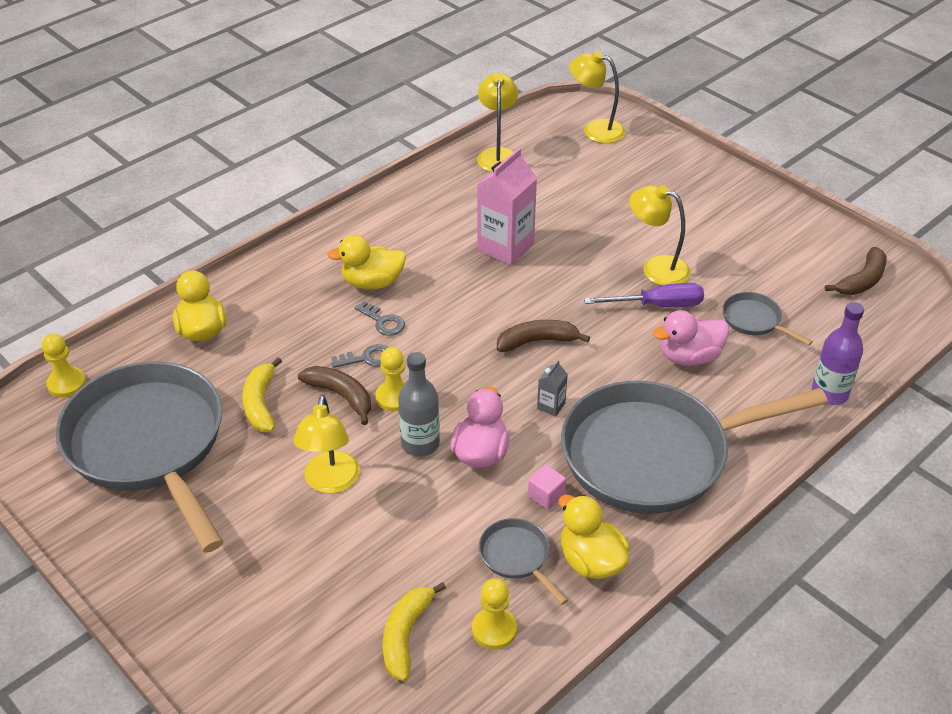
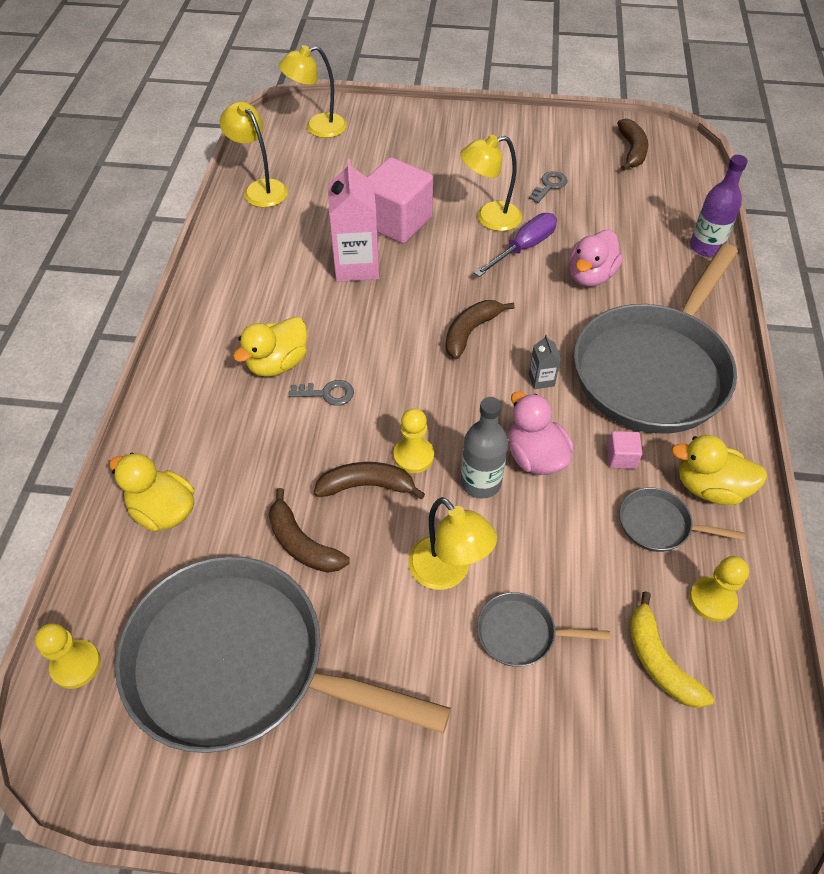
camera: 40 degrees left, 10 degrees up
(260, 403) = (302, 543): yellow banana -> brown banana
(367, 358) = (350, 436): grey key -> grey key (549, 186)
(575, 232) = (397, 222): none -> pink cube
(754, 320) = (600, 221): grey pan -> grey pan (521, 633)

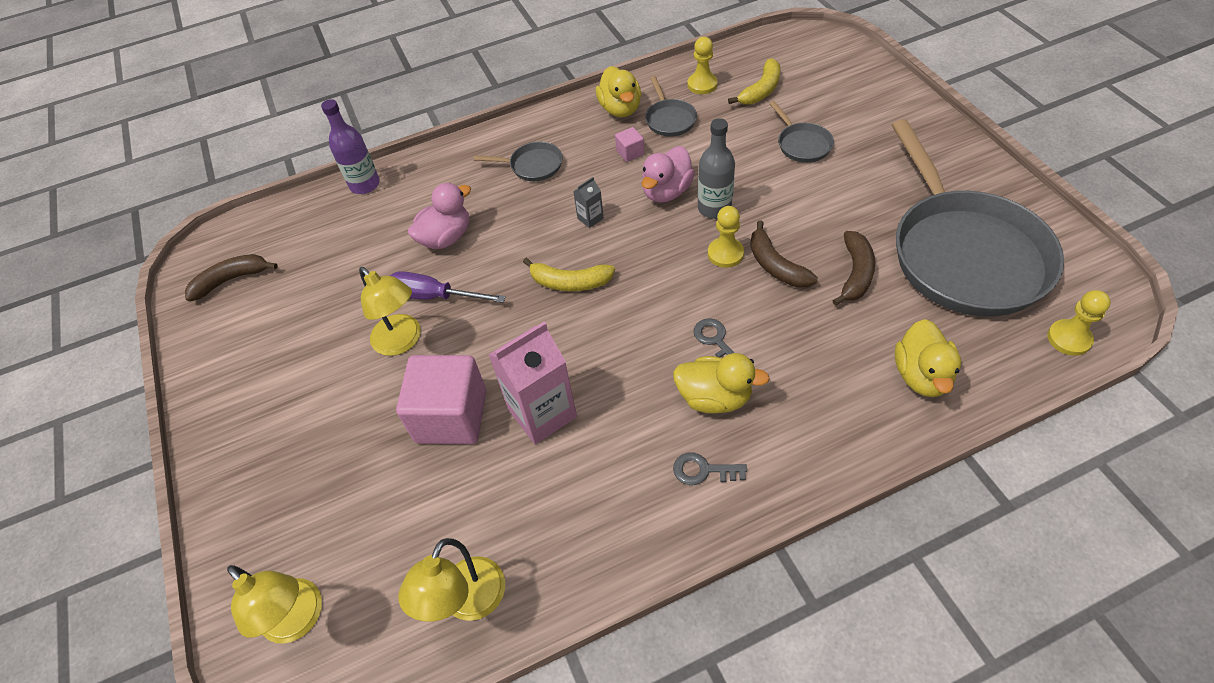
camera: 115 degrees left, 0 degrees up
(447, 572) = (797, 192): yellow lamp -> none
(470, 331) = (569, 282): brown banana -> yellow banana
(549, 186) = (323, 318): grey key -> grey key (703, 470)
(590, 276) = (446, 237): pink duck -> pink duck turned 45 degrees counterclockwise
(654, 370) = (533, 166): grey pan -> grey pan, size x0.40

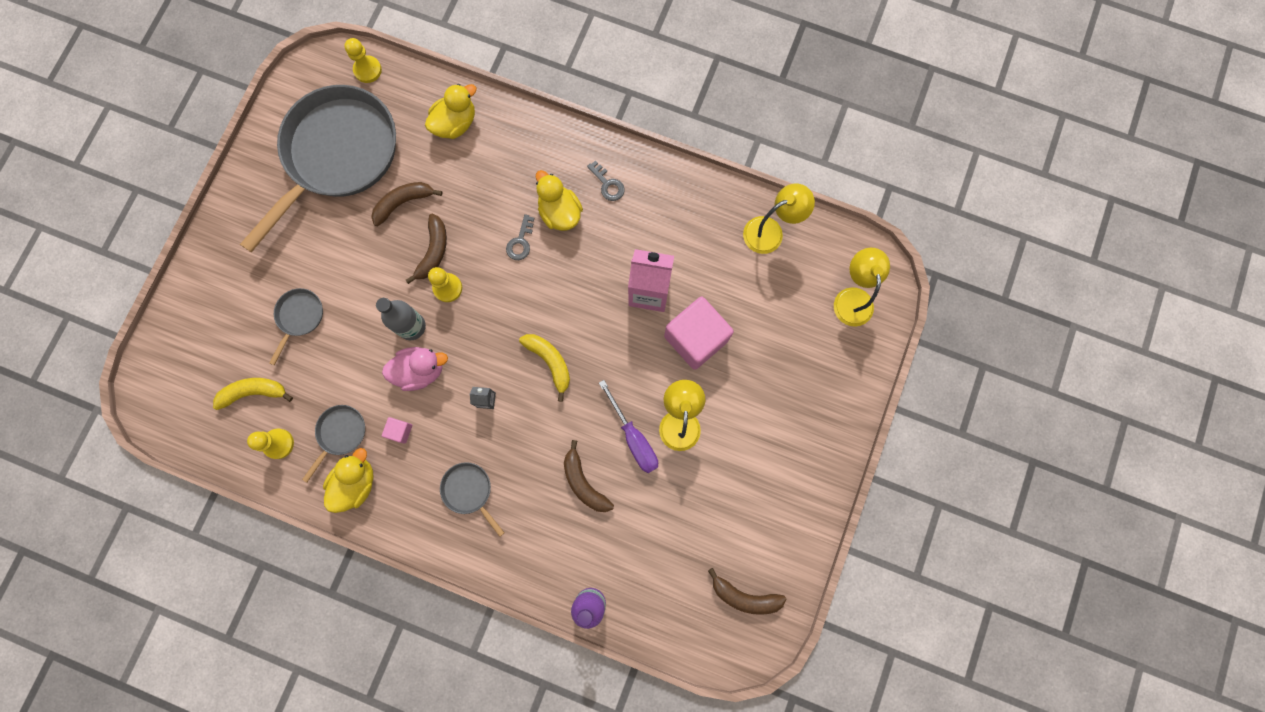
camera: 140 degrees left, 25 degrees up
(446, 237) = (584, 482): pink duck -> brown banana

